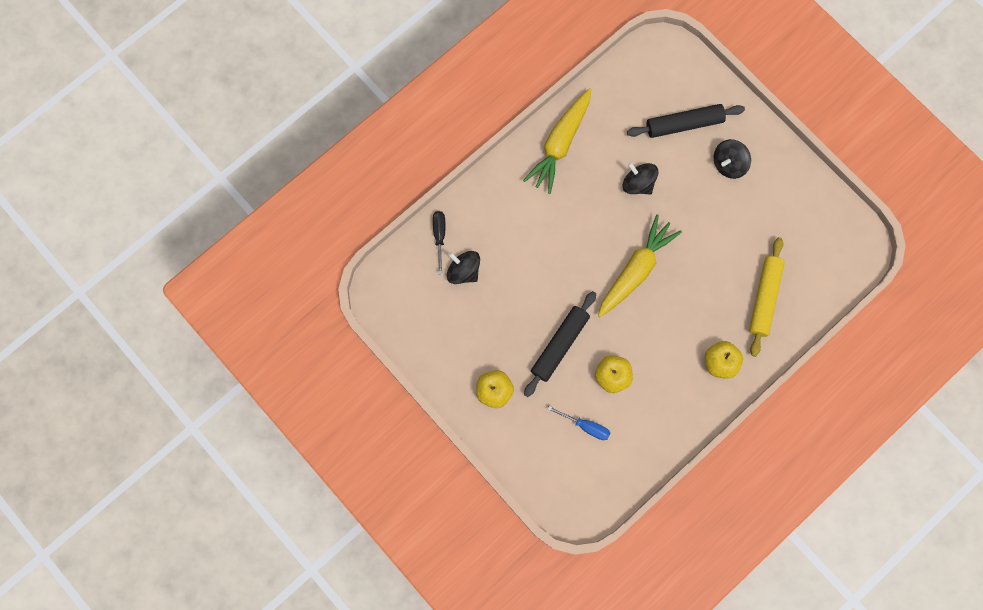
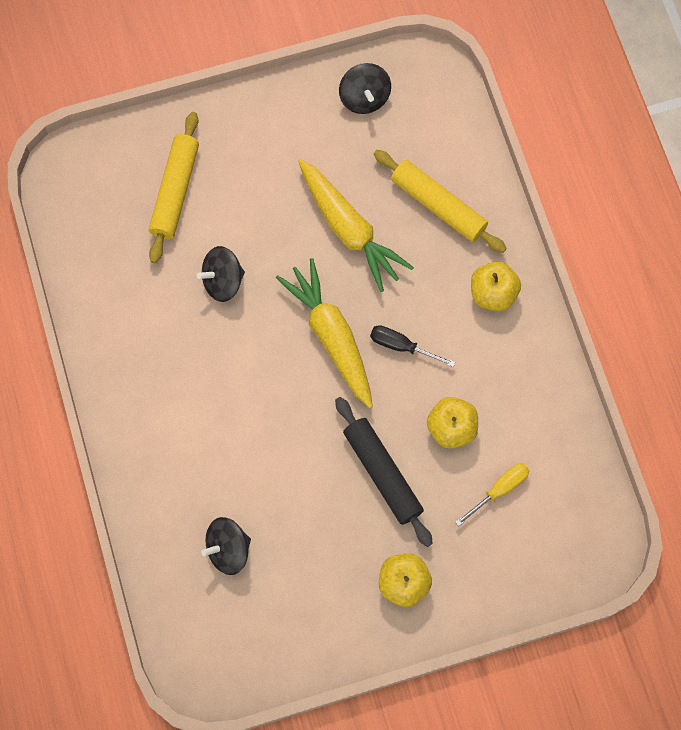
camera: 65 degrees left, 5 degrees down
(439, 236) = (166, 560): black screwdriver -> black screwdriver (401, 346)
(560, 143) = (121, 350): yellow carrot -> yellow carrot (349, 229)
(585, 426) = (499, 490): blue screwdriver -> yellow screwdriver
(684, 124) = (175, 191): black rolling pin -> yellow rolling pin
(728, 164) = (252, 165): black spinning top -> black spinning top (364, 98)

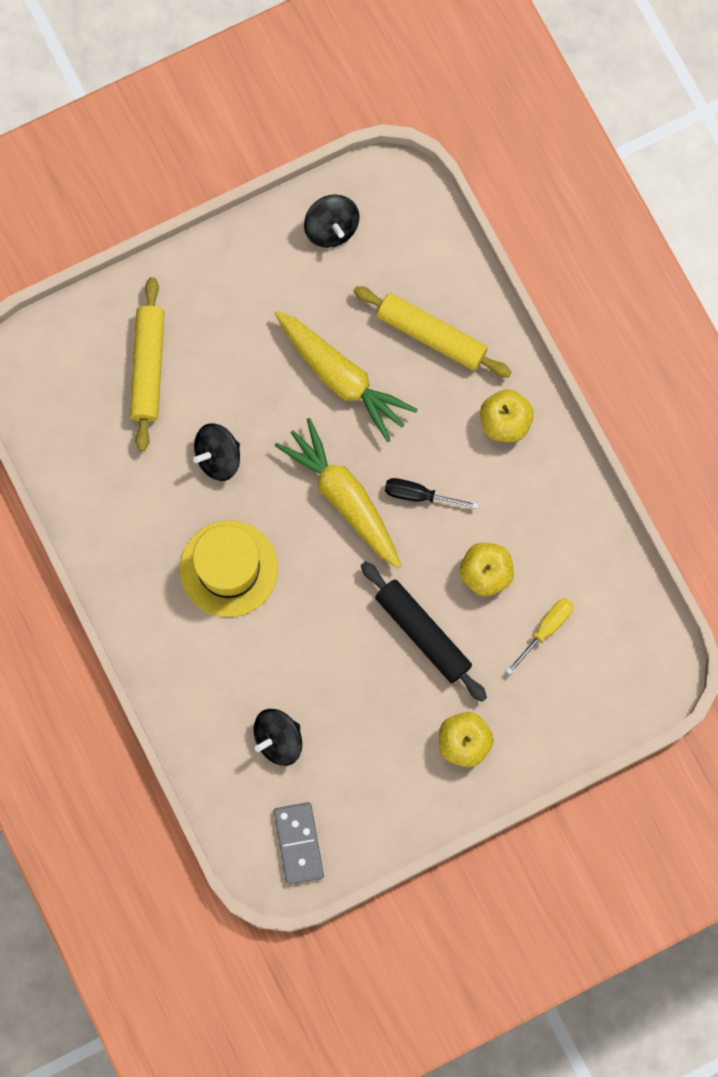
camera: 10 degrees left, 5 degrees up
(213, 383) = (229, 568): none -> yellow hat
(228, 652) = (298, 843): none -> grey domino

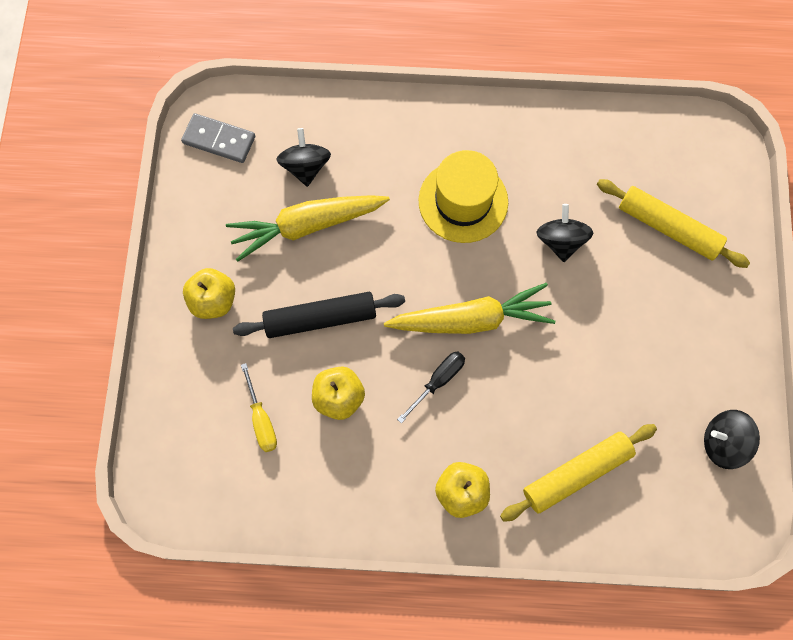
camera: 120 degrees right, 5 degrees down
(341, 377) = (578, 375): yellow carrot -> yellow carrot (308, 226)

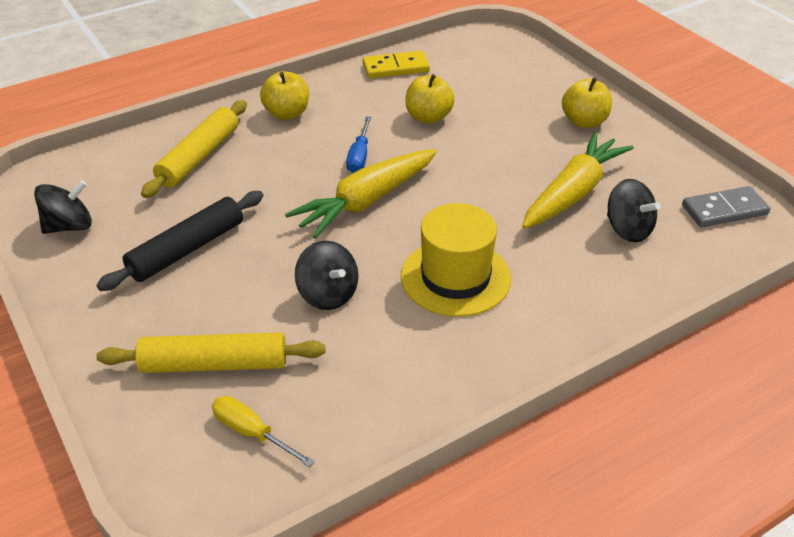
camera: 145 degrees right, 30 degrees down
(261, 419) = (471, 87): yellow screwdriver -> yellow screwdriver (251, 433)
(305, 504) = (396, 68): none -> yellow domino
(320, 318) = (492, 148): black rolling pin -> black rolling pin (187, 249)
(438, 381) = (359, 156): black screwdriver -> blue screwdriver

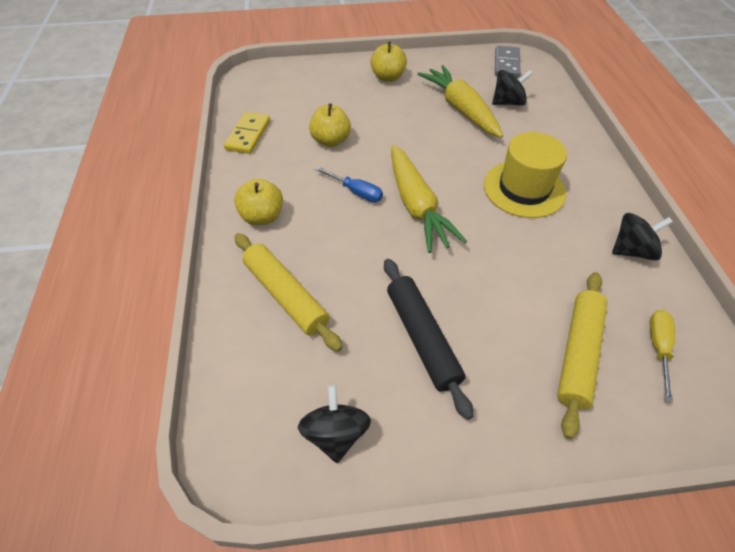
camera: 65 degrees left, 10 degrees up
(251, 433) = (658, 348): yellow screwdriver -> yellow screwdriver turned 135 degrees clockwise
(328, 294) = (518, 260): black spinning top -> black spinning top (632, 250)

